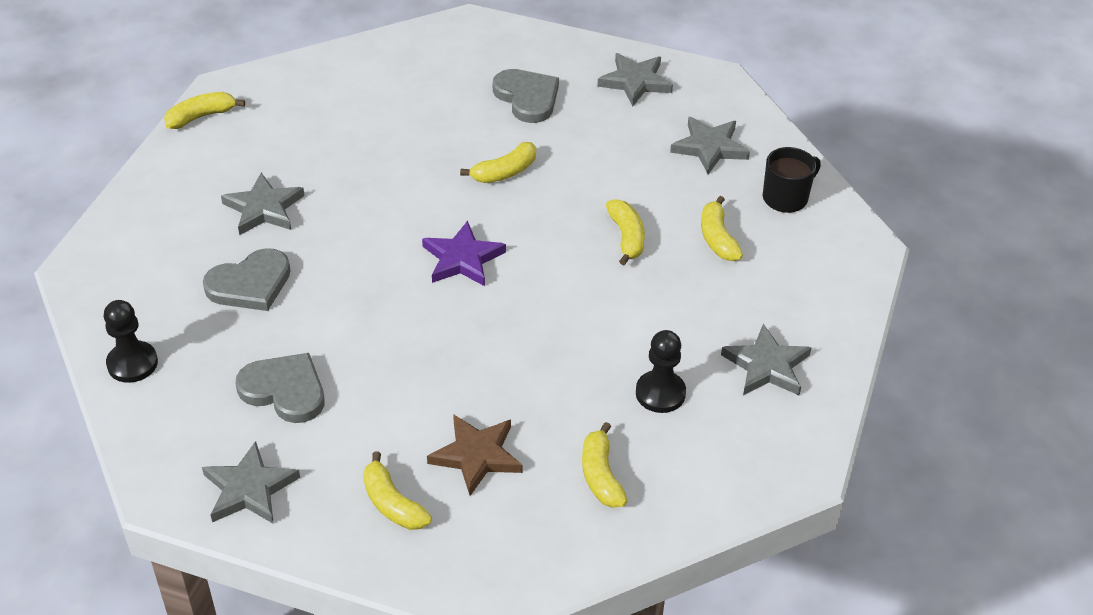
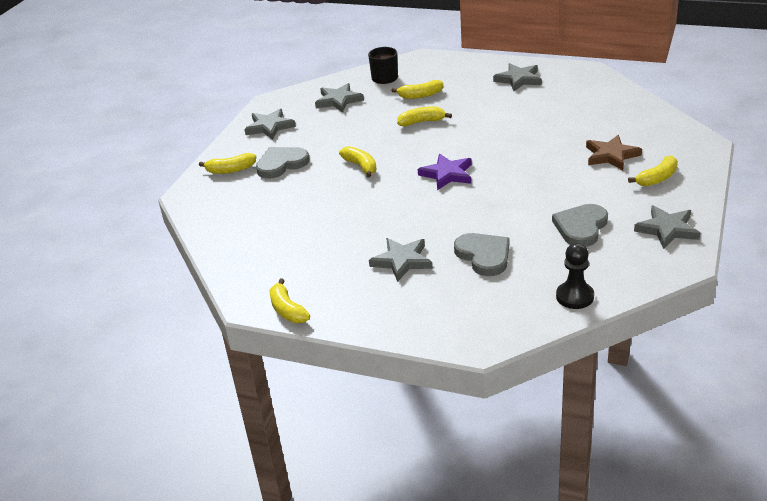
camera: 85 degrees left, 10 degrees down
(601, 475) = (611, 119): yellow banana -> yellow banana (230, 170)
(660, 393) = (546, 106): black pawn -> none

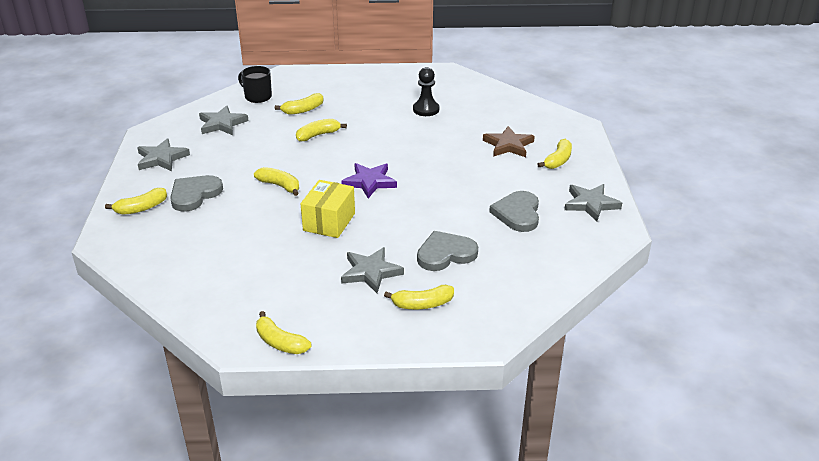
camera: 25 degrees left, 0 degrees up
(388, 207) = (329, 222): none -> yellow box
(435, 300) = (422, 304): none -> yellow banana
(484, 256) = (445, 254): grey heart -> grey heart turned 60 degrees counterclockwise
(518, 79) = (389, 85): grey star -> none
(574, 296) = (546, 277): black pawn -> black pawn (426, 109)

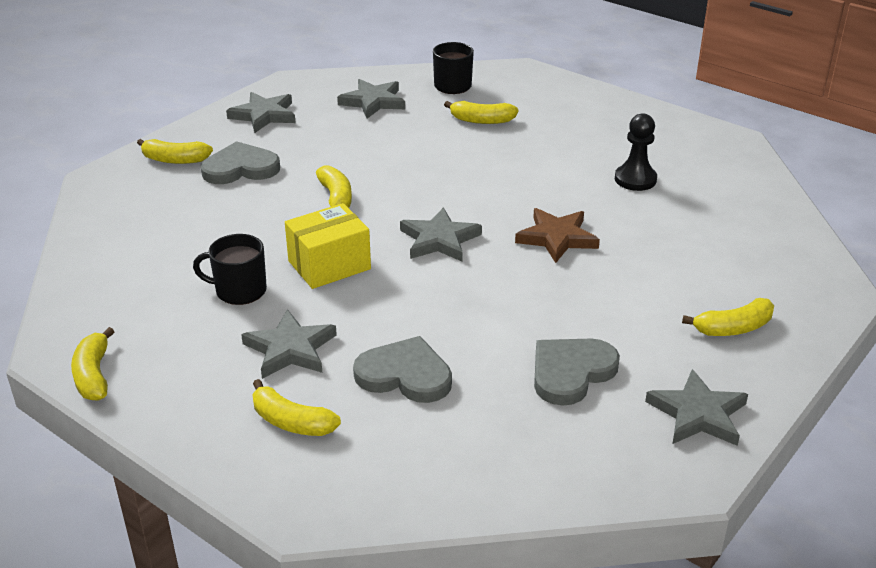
camera: 40 degrees right, 0 degrees up
(298, 258) = (239, 291): none -> black mug
(318, 135) = (458, 157): yellow banana -> none
(369, 182) = (439, 240): purple star -> grey star
(508, 145) = (686, 274): brown star -> brown star (557, 238)

